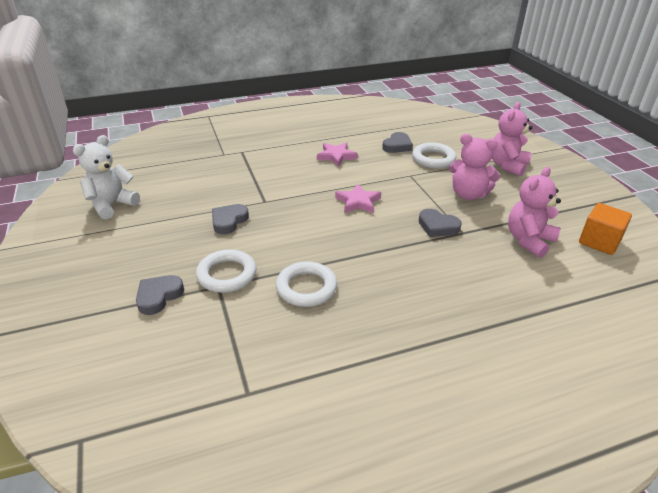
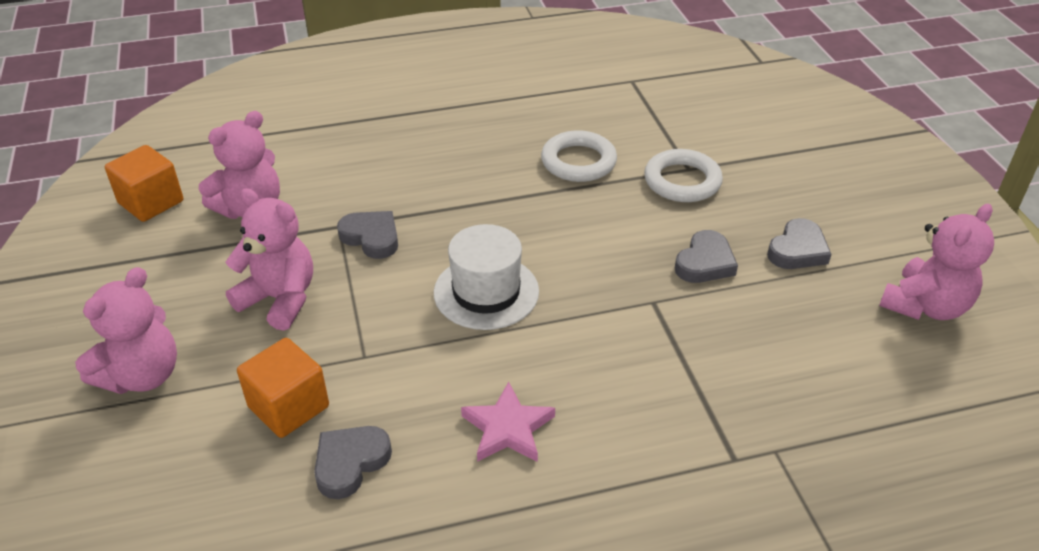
camera: 175 degrees left, 5 degrees up
(112, 205) = (925, 306): white teddy bear -> pink teddy bear
(158, 296) = (757, 160): grey heart -> grey heart (797, 250)
(358, 202) = (486, 292): pink star -> white hat
(433, 159) = (288, 407): white ring -> orange cube

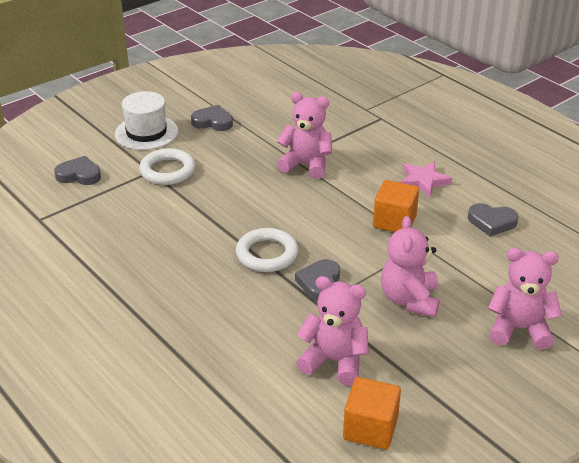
camera: 115 degrees left, 5 degrees down
(288, 407) = (481, 258): orange cube -> orange cube (394, 221)
(486, 292) = (332, 217): white hat -> white hat (146, 132)
(578, 162) = (170, 217): white ring -> white ring (267, 254)
(705, 262) = (246, 148): grey heart -> grey heart (79, 175)
(925, 306) = (234, 83): pink teddy bear -> pink teddy bear (306, 164)

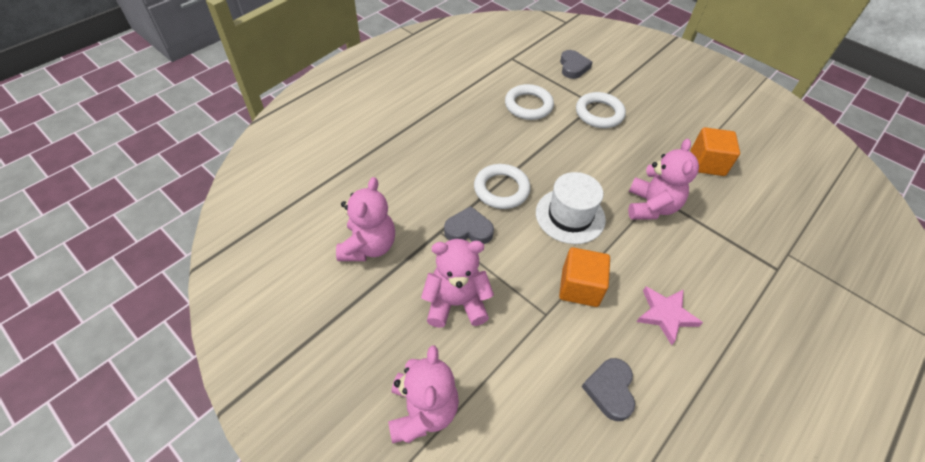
camera: 80 degrees right, 15 degrees up
(137, 218) = (528, 105): none -> white ring
(146, 132) = (650, 93): white hat -> white hat (570, 216)
(213, 122) = (690, 132): grey heart -> none
(370, 428) = (289, 276): orange cube -> orange cube (707, 163)

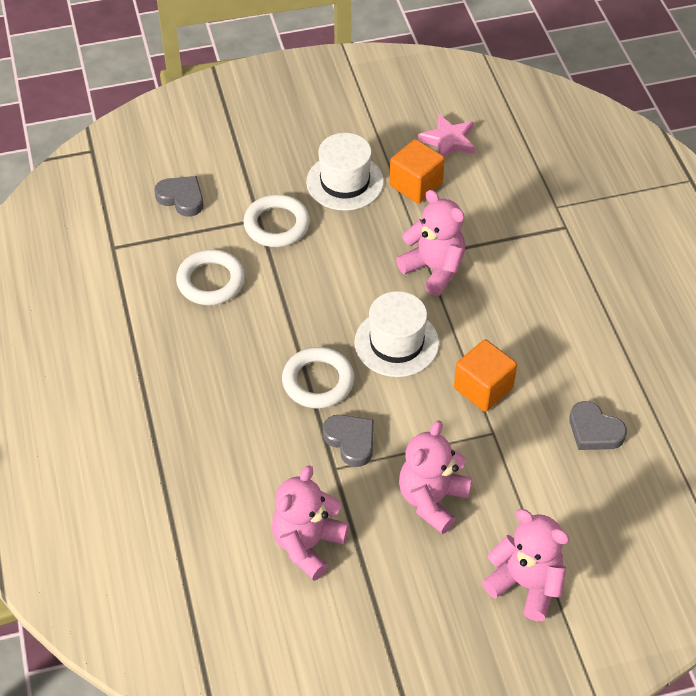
camera: 55 degrees left, 0 degrees up
(368, 246) = (308, 544): pink teddy bear -> pink teddy bear turned 105 degrees counterclockwise
(468, 230) = (351, 441): grey heart -> grey heart turned 105 degrees clockwise
(665, 315) = (554, 342): pink star -> pink star (448, 140)
(667, 128) = (345, 182): none -> white hat

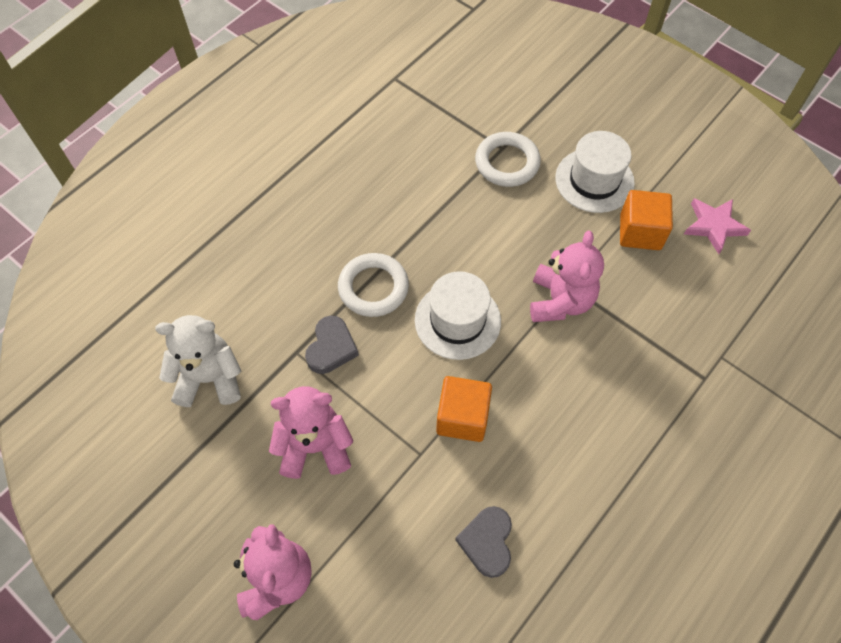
camera: 55 degrees right, 10 degrees up
(181, 198) = (477, 88): grey heart -> none
(211, 281) = (413, 156): white ring -> none
(308, 544) = (209, 378): pink teddy bear -> white teddy bear

